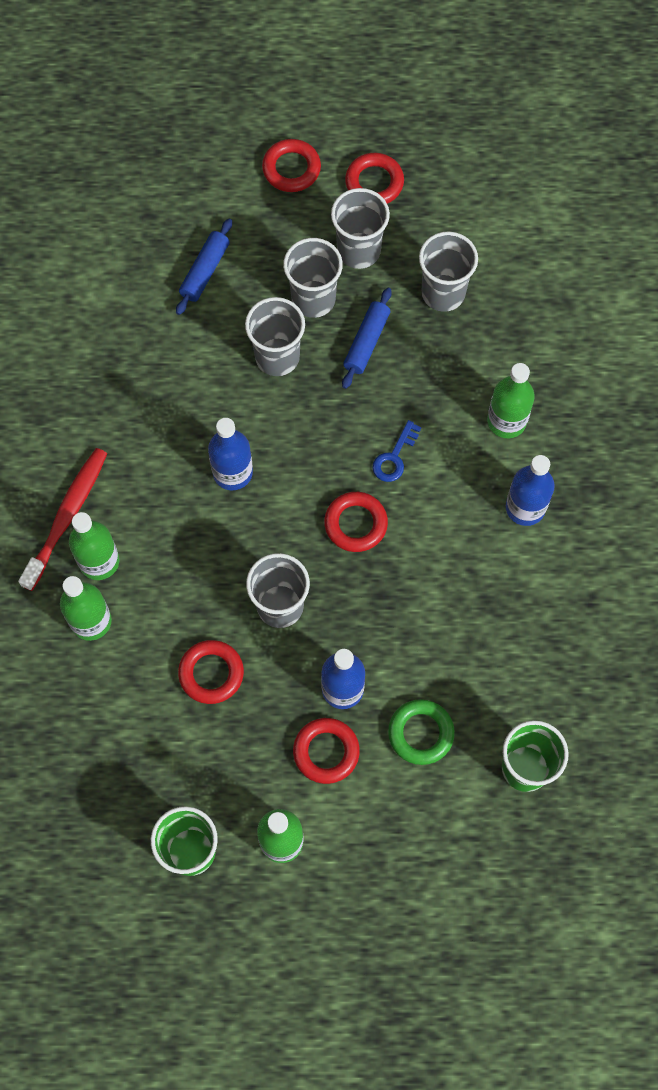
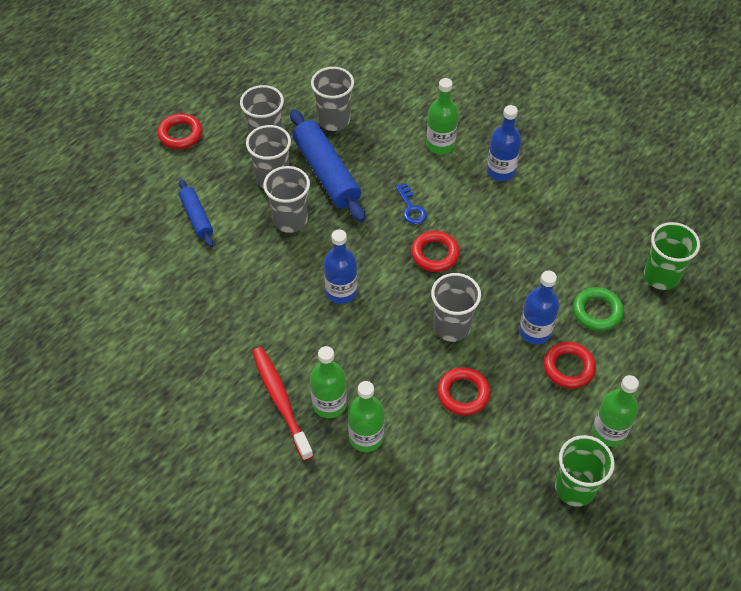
camera: 50 degrees left, 15 degrees down
(366, 342) = (326, 173): blue rolling pin -> blue rolling pin, size x1.79
(374, 182) = (233, 104): red ring -> none

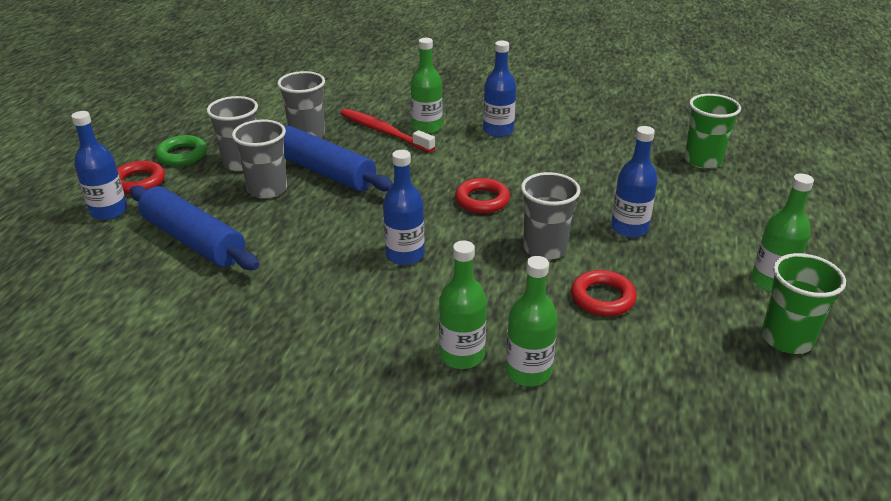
camera: 25 degrees left, 20 degrees down
(148, 162) = (109, 211): none -> blue bottle
(197, 217) = (194, 240): blue rolling pin -> blue rolling pin, size x1.79
(280, 401) = (400, 372): red toothbrush -> red toothbrush (384, 132)
(290, 220) = (308, 215): grey cup -> none
(411, 208) = (431, 174): blue key -> none
(568, 367) = (686, 245): red ring -> none
(597, 312) = (672, 198): green ring -> green ring (182, 155)

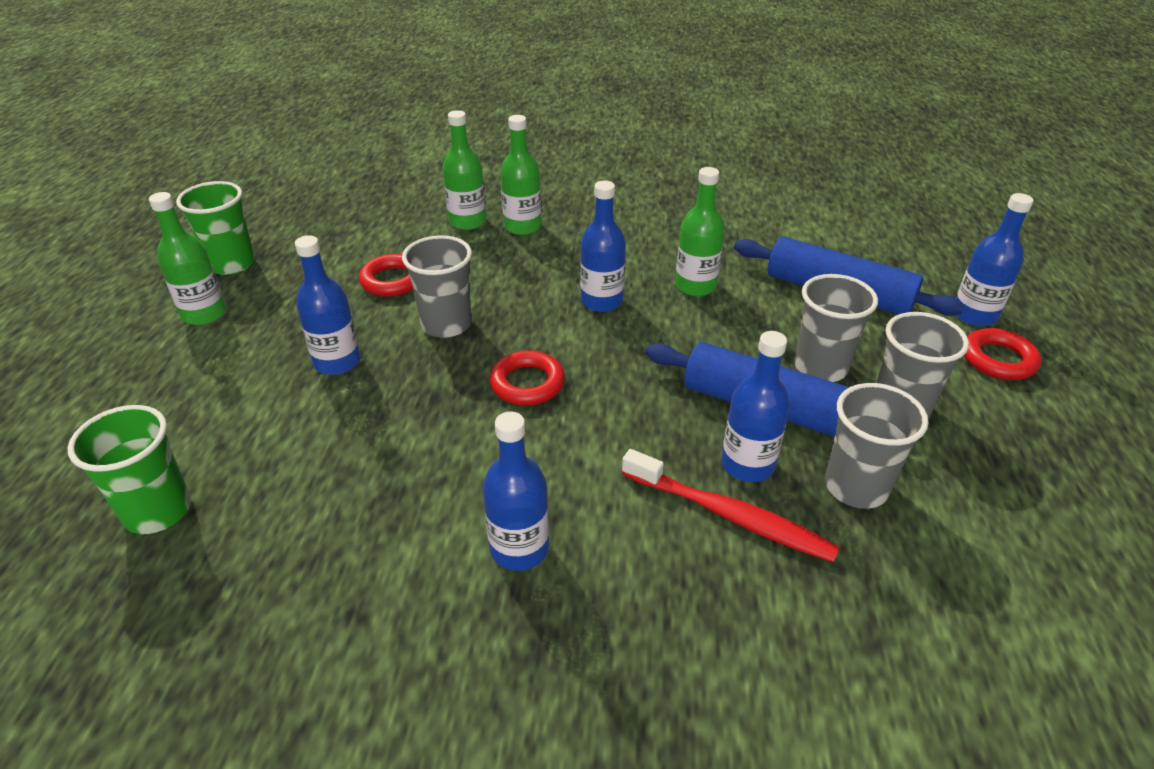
camera: 170 degrees right, 5 degrees up
(182, 155) = (1003, 415): green ring -> none
(359, 148) = (747, 464): none -> blue bottle
(427, 127) = (657, 540): green bottle -> green bottle (695, 286)

